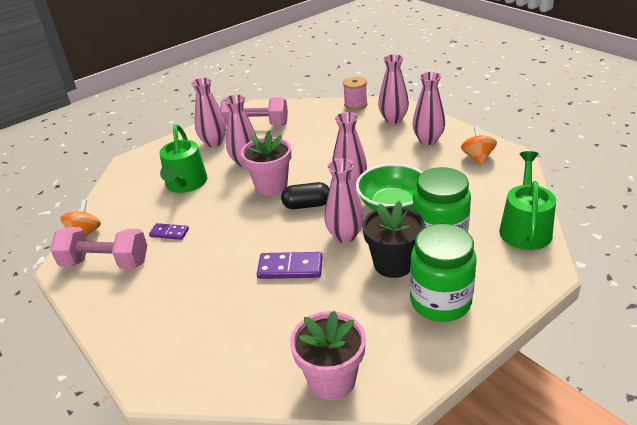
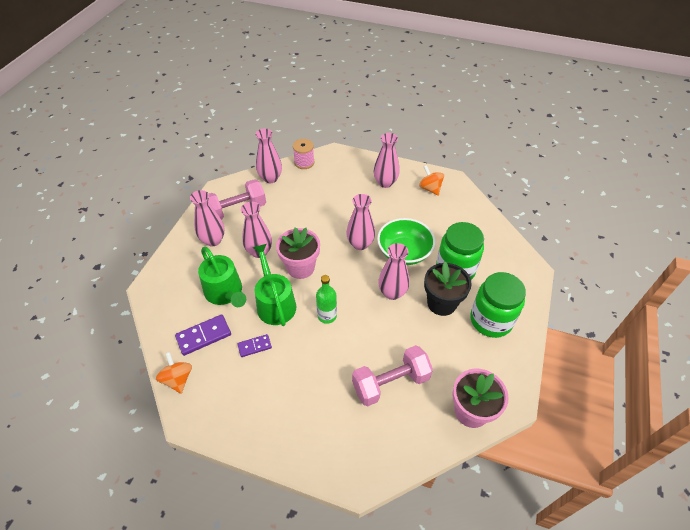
camera: 35 degrees left, 15 degrees up
(105, 263) = (224, 398): pink dumbbell -> pink dumbbell (390, 383)
(258, 232) = (327, 316): none -> green bottle
(290, 268) = (376, 337): purple domino -> purple domino (204, 336)
(307, 205) = (343, 276): black capsule -> none
(393, 119) = (345, 169): pink vase -> pink vase (270, 178)
(525, 228) = (499, 240): green watering can -> green watering can (275, 303)

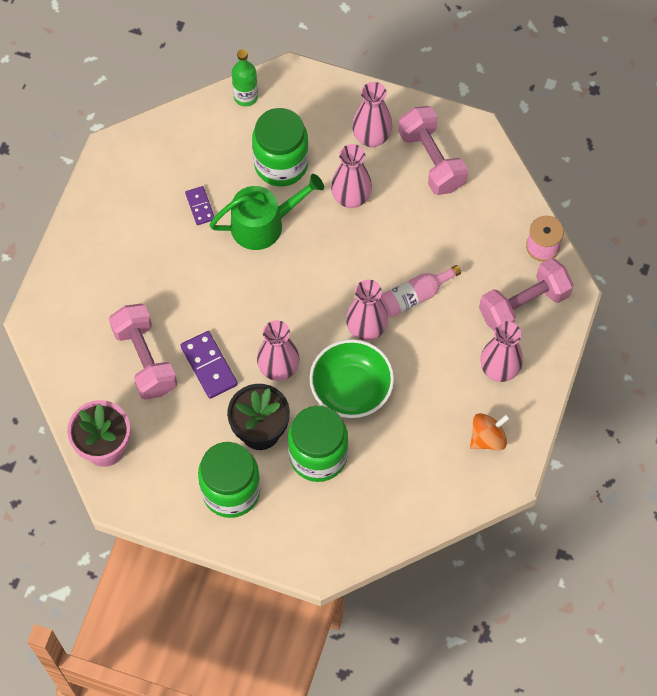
camera: 90 degrees right, 15 degrees up
(178, 379) = (159, 131): orange spinning top -> none
(204, 336) = (216, 149): purple domino -> purple domino (209, 366)
(225, 292) = (281, 164): green watering can -> green jar
(270, 178) = (502, 200): pink vase -> none
(300, 267) = (322, 252): pink flower pot -> none
(327, 316) = (242, 287): green bottle -> green bottle (246, 96)
(336, 219) = (415, 296): none -> pink bottle
(342, 171) = (523, 305): none -> pink dumbbell

